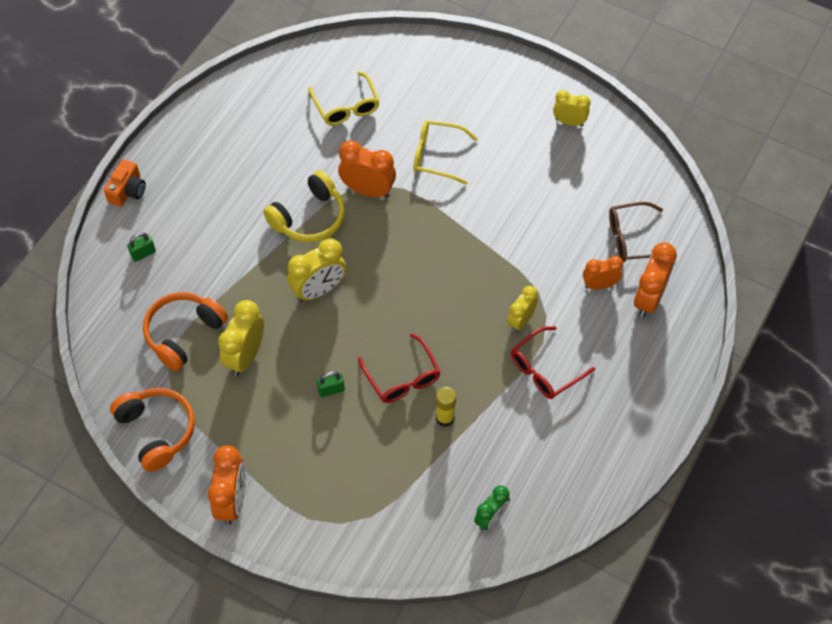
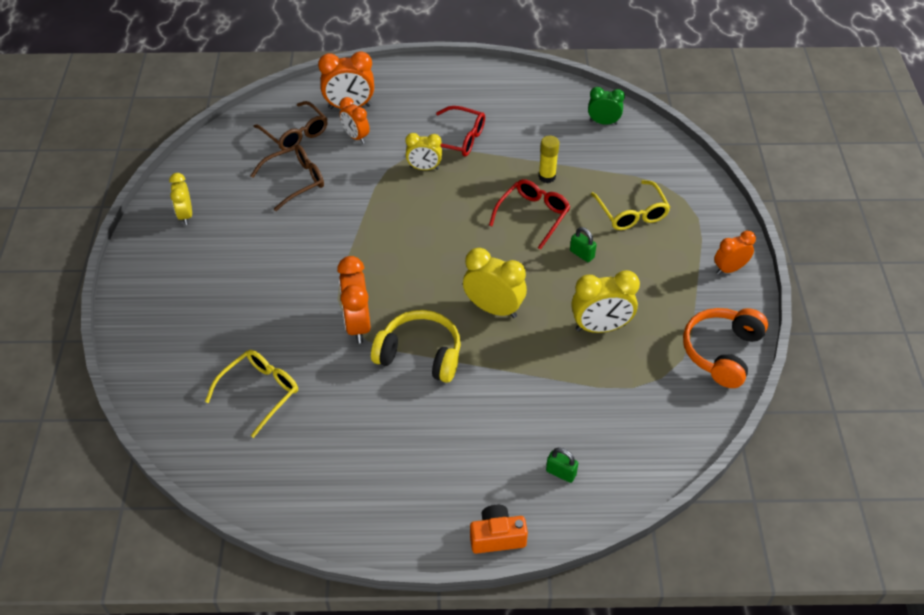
camera: 120 degrees left, 10 degrees down
(183, 333) = (617, 386): orange headphones -> none
(232, 501) = (729, 269): orange clock -> orange clock, size x0.65
(437, 156) = (282, 291): yellow glasses -> yellow glasses (631, 213)
(565, 213) = (295, 181): none -> brown glasses

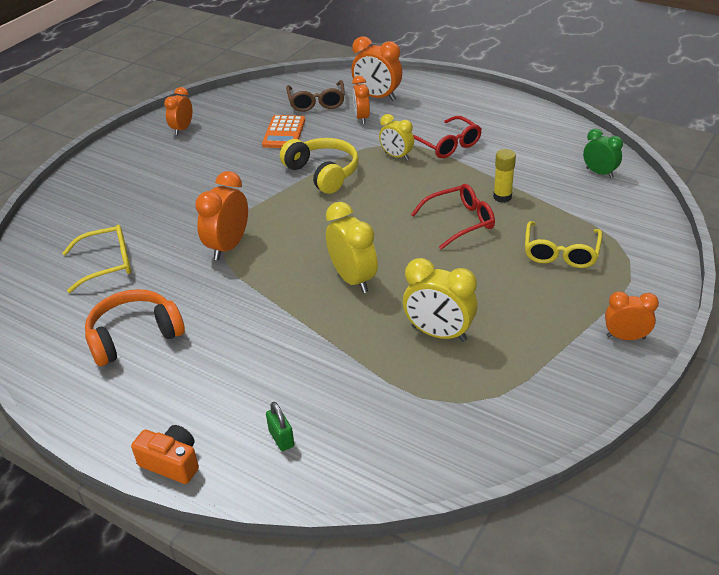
camera: 35 degrees right, 10 degrees down
(185, 215) = (182, 129): yellow clock -> orange clock
(295, 181) = (284, 133): brown glasses -> orange calculator
(420, 354) = (255, 288): yellow headphones -> yellow headphones (323, 173)
(582, 254) = (478, 268): green padlock -> none
(721, 352) = (548, 408): orange headphones -> orange headphones (134, 336)

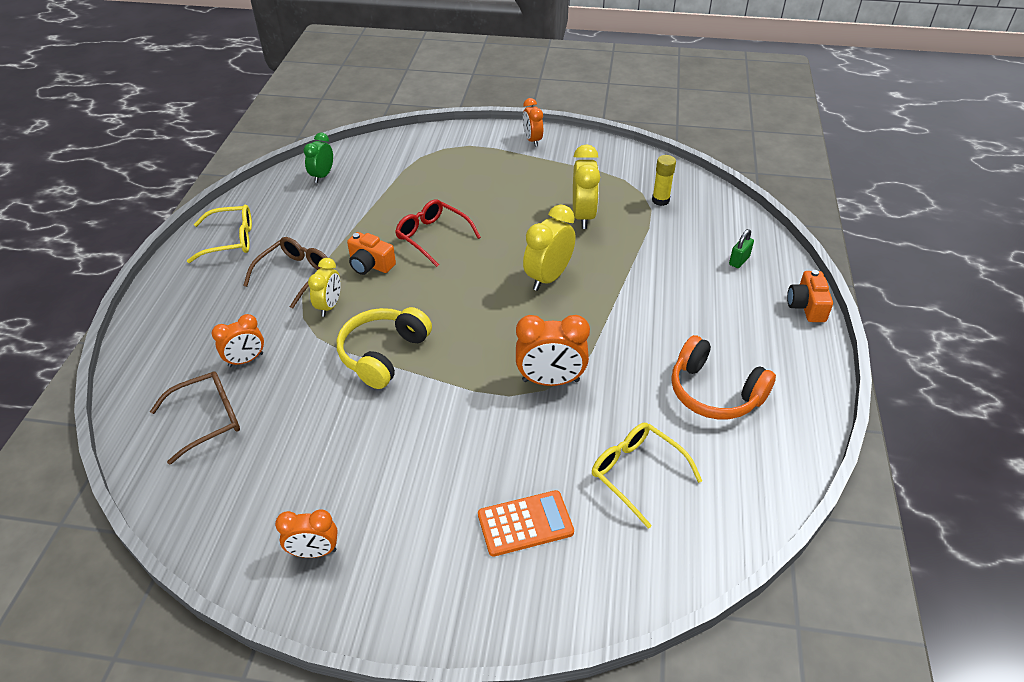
camera: 115 degrees left, 5 degrees up
(284, 133) = (299, 424): orange calculator -> orange calculator (525, 524)
(377, 97) = (186, 362): orange clock -> none
(438, 182) = (370, 265): none -> orange camera
(447, 145) = (295, 275): red glasses -> brown glasses
(502, 197) = (382, 221): yellow glue stick -> yellow glue stick (660, 200)
(561, 252) = (451, 178): yellow glasses -> yellow glasses (230, 240)

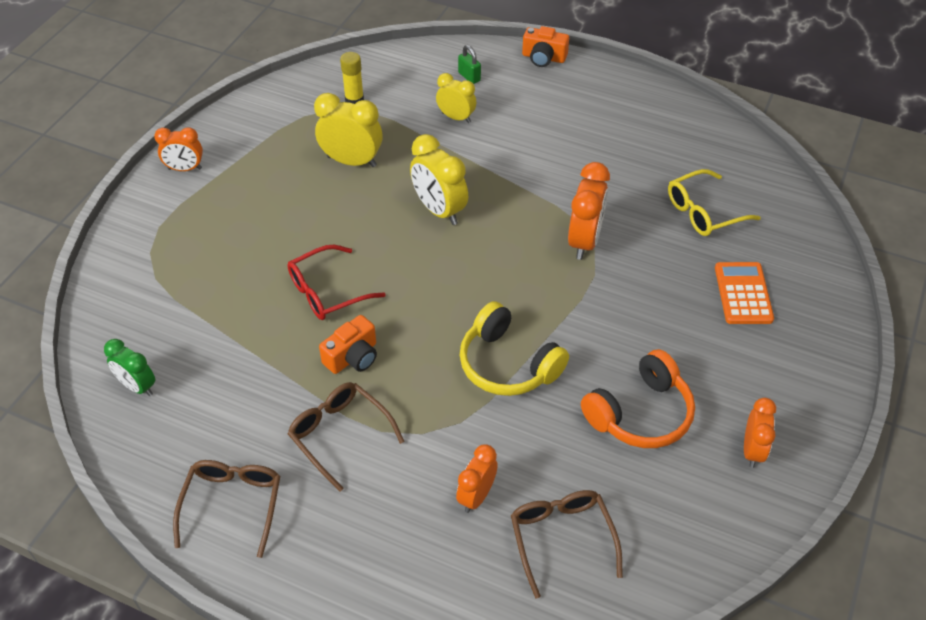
camera: 75 degrees left, 5 degrees up
(230, 240) = (232, 505): yellow glasses -> brown glasses
(246, 360) = (476, 496): orange clock -> orange clock turned 135 degrees counterclockwise
(329, 306) = (412, 405): yellow clock -> yellow clock (456, 117)
(714, 392) = (627, 142): orange headphones -> orange headphones (640, 414)

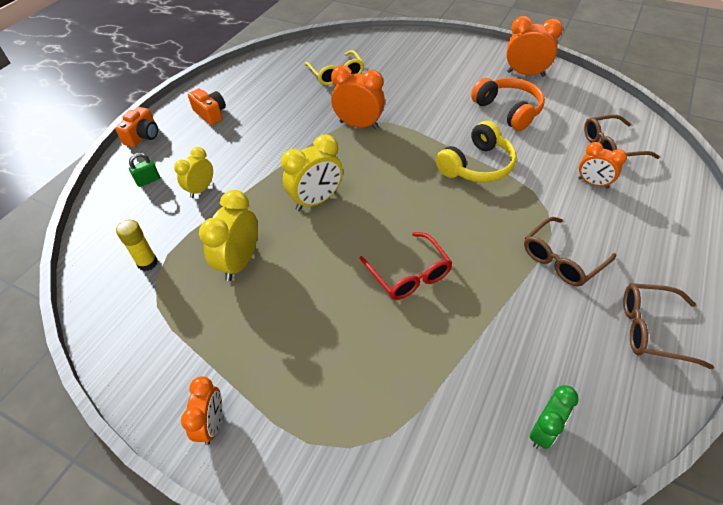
camera: 85 degrees left, 0 degrees up
(353, 357) = (481, 253): orange camera -> orange camera (210, 114)
(743, 293) = (408, 66): orange calculator -> none
(752, 450) = (525, 74): orange clock -> orange clock, size x1.55

